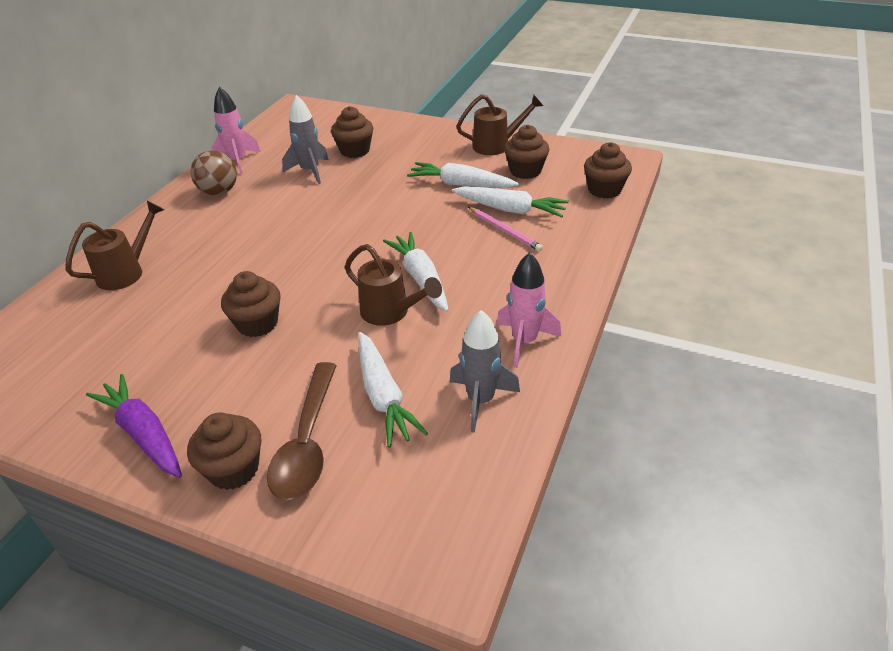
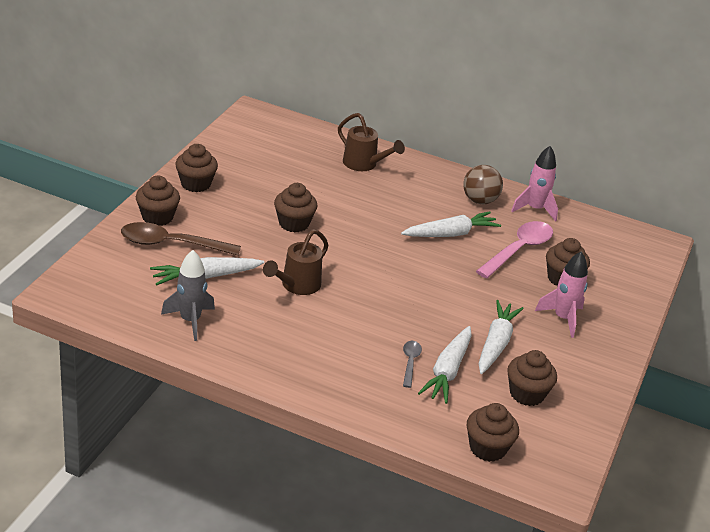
camera: 85 degrees right, 5 degrees down
(144, 433) = (195, 184): purple carrot -> brown cupcake
(310, 171) = (518, 250): grey rocket -> pink spoon
(420, 278) = (340, 304): white carrot -> white carrot (451, 234)
(496, 145) = (584, 380): brown watering can -> none
(505, 230) = (410, 362): pink pencil -> grey spoon
(524, 341) = (249, 351): pink rocket -> pink rocket (562, 318)

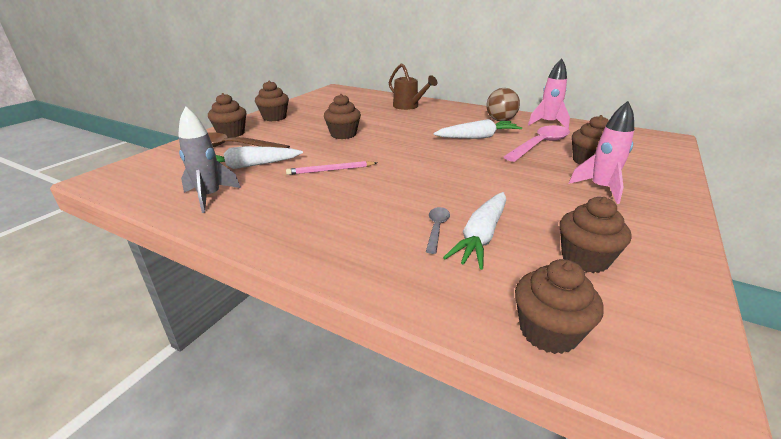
camera: 10 degrees right, 5 degrees down
(297, 286) = (330, 170): brown watering can -> pink pencil
(496, 344) = (534, 210): white carrot -> none

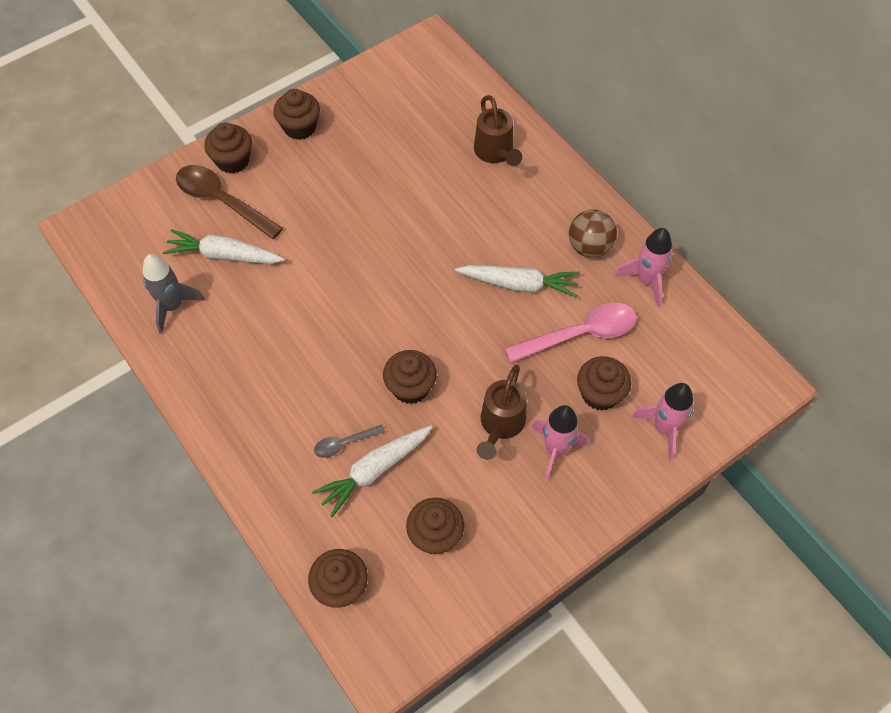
camera: 25 degrees right, 30 degrees up
(330, 170) = (304, 298): pink pencil -> none
(343, 134) = (360, 213): brown cupcake -> brown cupcake (410, 387)
(436, 228) = (344, 443): grey spoon -> grey spoon turned 150 degrees counterclockwise
(546, 188) = (500, 425): none -> brown watering can
(648, 164) = (664, 429): none -> pink rocket

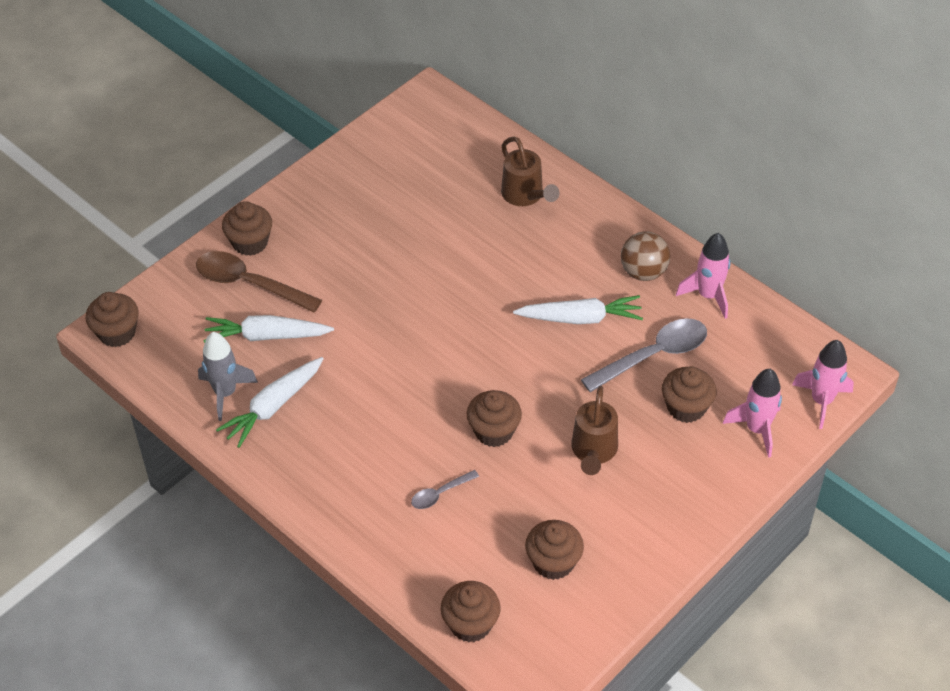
camera: 10 degrees left, 10 degrees down
(299, 127) = (312, 199): brown cupcake -> brown cupcake (117, 333)
(374, 470) = (477, 514): white carrot -> white carrot (273, 406)
(555, 450) = (654, 466): pink rocket -> pink rocket (821, 401)
(580, 334) = (653, 355): pink spoon -> grey spoon

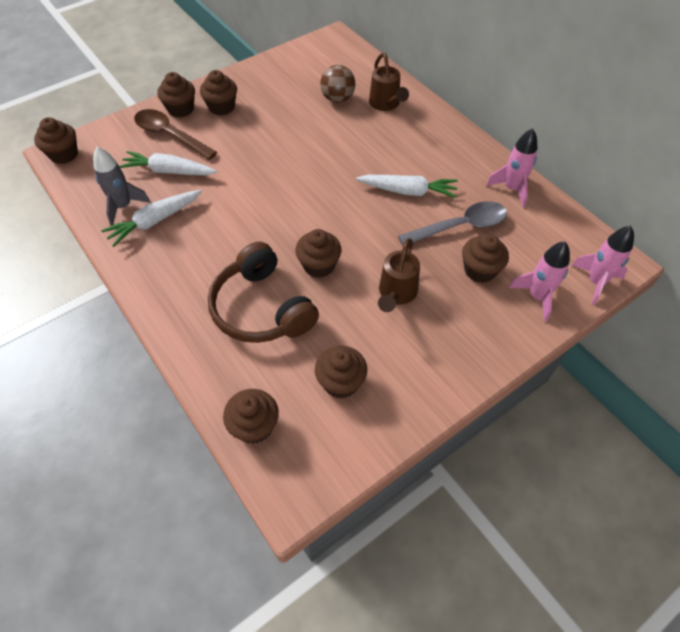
camera: 10 degrees right, 5 degrees up
(305, 231) = (222, 107): none -> brown cupcake
(440, 494) = (261, 308): grey spoon -> brown headphones
(643, 272) = (463, 166): brown ball -> brown ball (337, 99)

